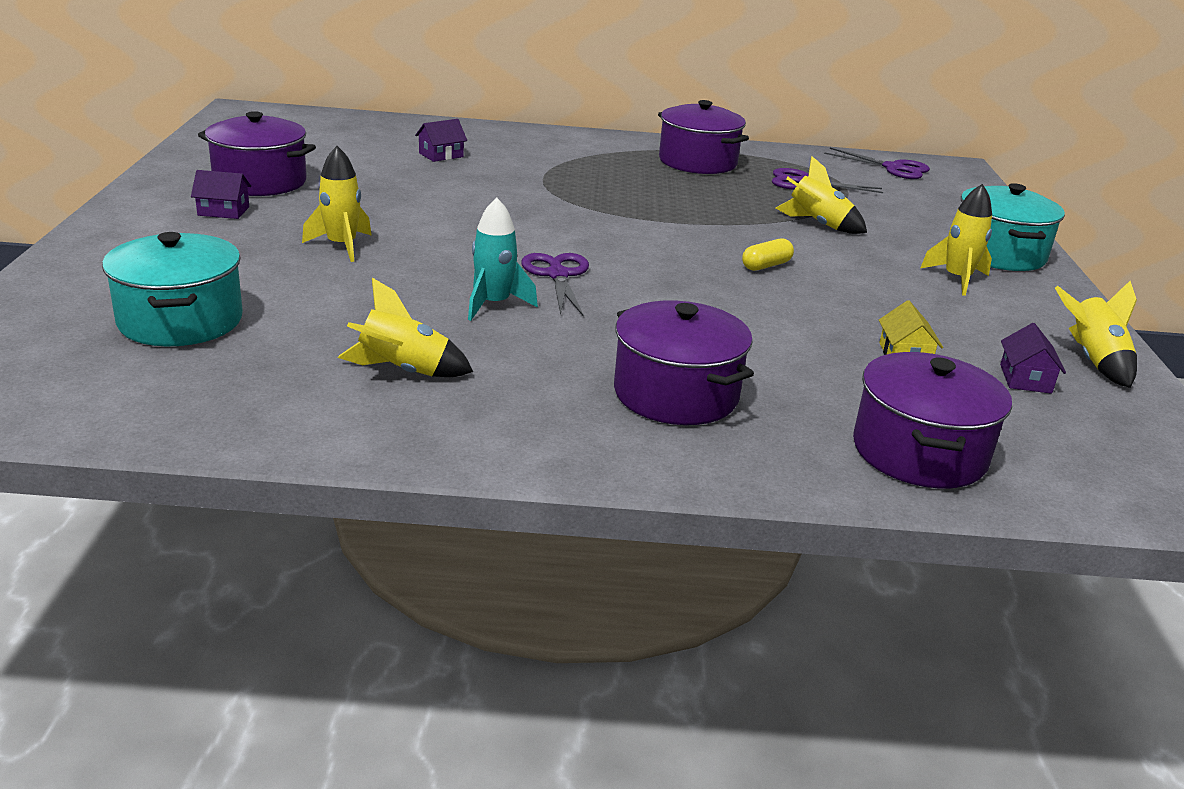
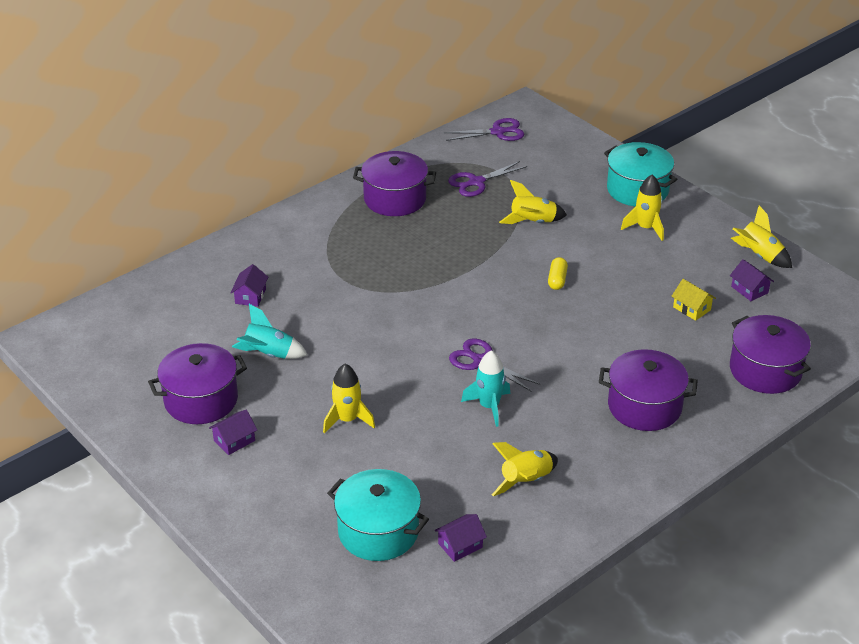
camera: 40 degrees left, 10 degrees up
(222, 374) = (460, 545): none -> purple house
(375, 185) = (268, 354): none -> turquoise rocket

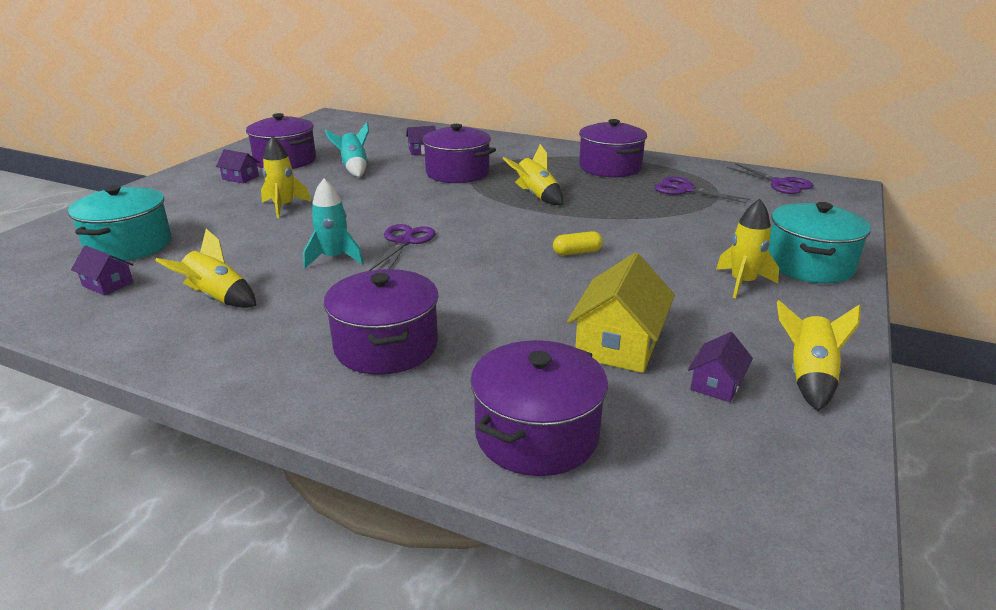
camera: 65 degrees right, 10 degrees down
(338, 290) = (457, 173): none -> purple pot
(533, 222) = (659, 224): yellow rocket -> yellow rocket (536, 196)
(691, 308) = (618, 344): yellow house -> yellow house, size x1.87

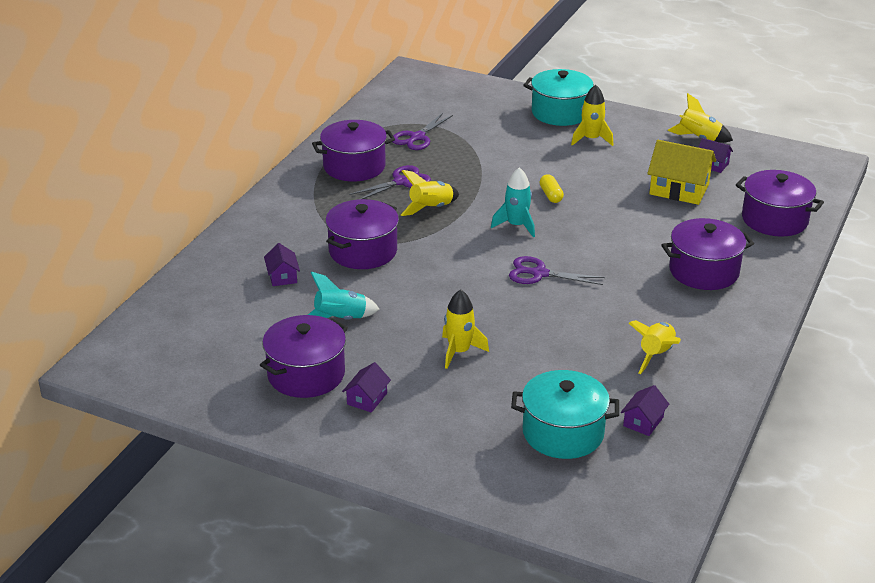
camera: 90 degrees left, 5 degrees up
(334, 258) = (575, 306): turquoise rocket -> turquoise rocket (516, 225)
(780, 183) = (403, 95): purple scissors -> purple scissors (401, 182)

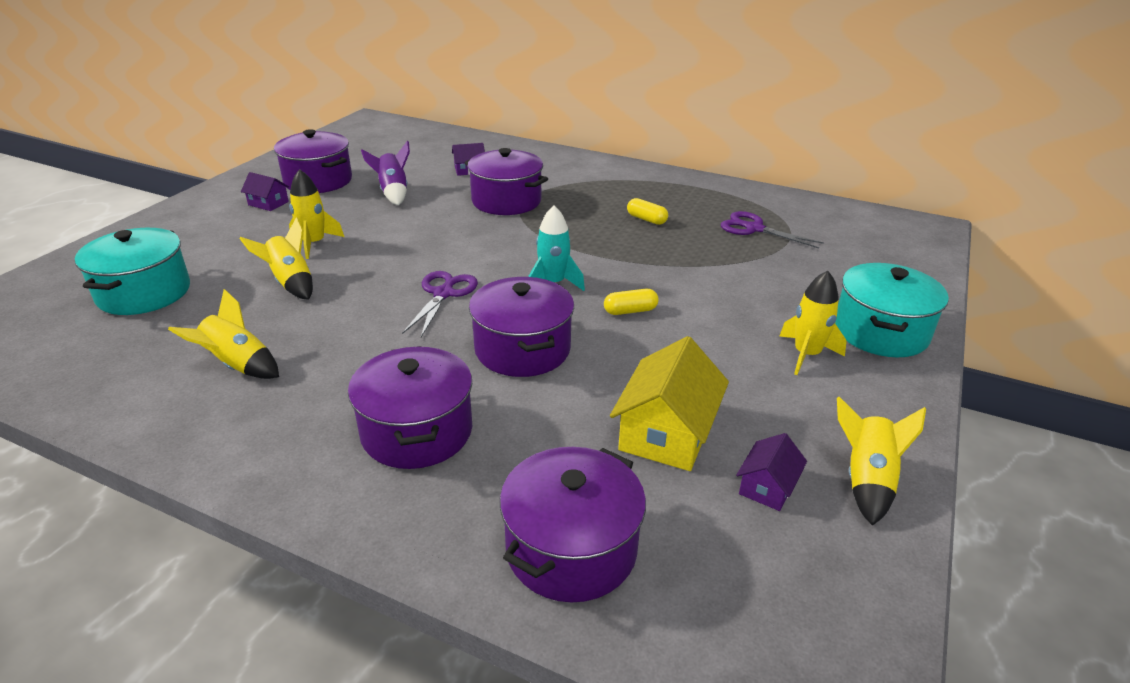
camera: 90 degrees right, 0 degrees up
(340, 319) = (393, 192): turquoise rocket -> purple rocket
(354, 166) = (674, 196): purple pot -> purple pot (522, 349)
(401, 182) = (646, 219): purple scissors -> yellow capsule
(431, 208) = (590, 234): yellow rocket -> yellow rocket (290, 283)
(643, 421) = (120, 344): purple house -> none

